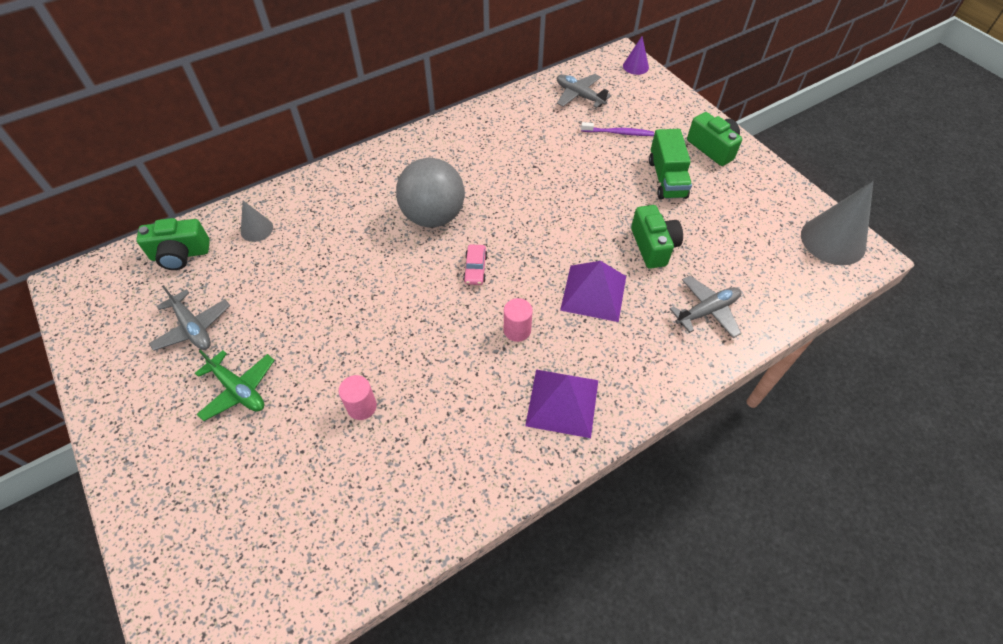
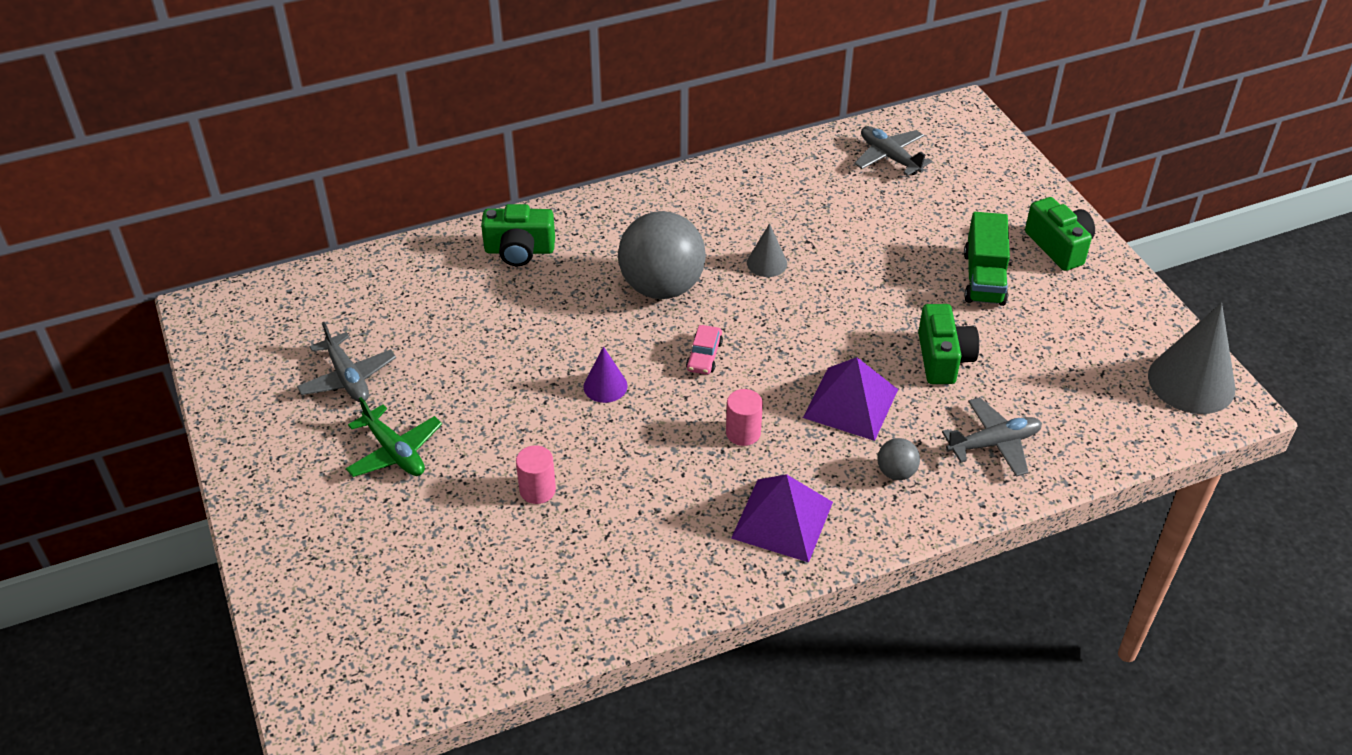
camera: 10 degrees right, 10 degrees down
(180, 254) = (340, 293): green camera -> green camera (519, 250)
(257, 229) = (436, 275): grey cone -> grey cone (767, 263)
(619, 133) = (933, 212): purple toothbrush -> none
(635, 66) = (979, 126): purple cone -> purple cone (605, 386)
(640, 347) = (896, 472): none -> grey ball

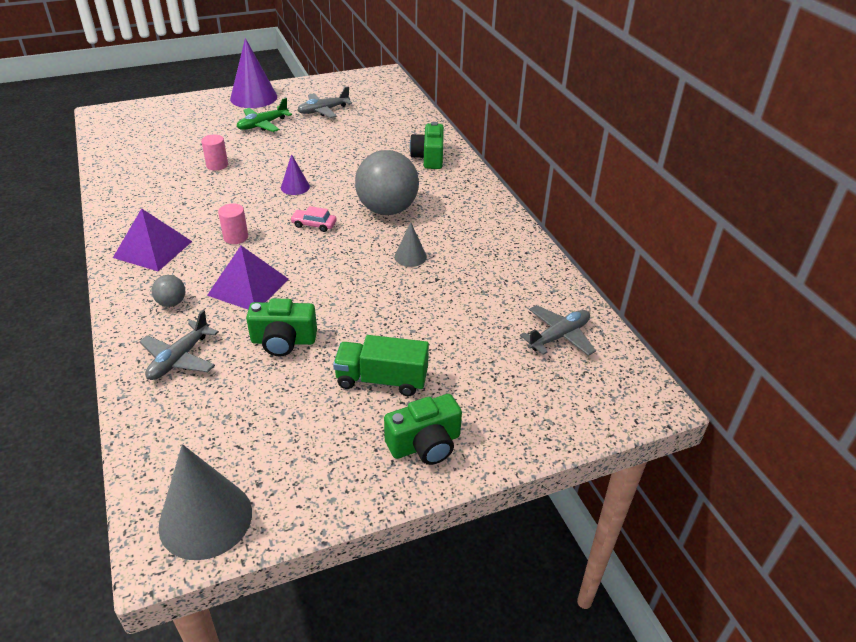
camera: 90 degrees right, 5 degrees down
(277, 481) = (253, 97): none -> purple cone
(994, 443) = (179, 359): grey plane -> grey plane turned 45 degrees clockwise

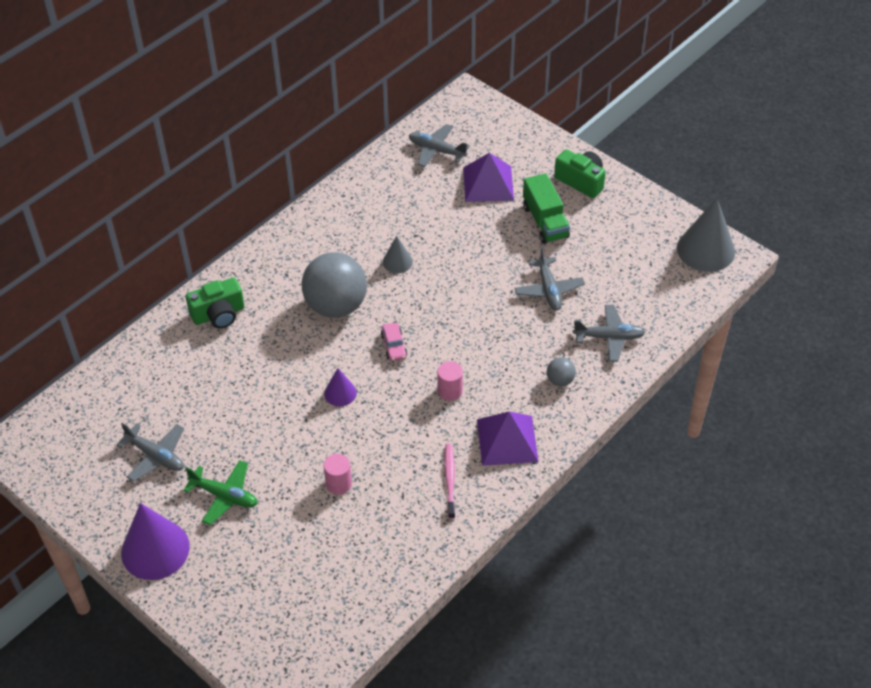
camera: 115 degrees left, 10 degrees up
(156, 210) = (450, 479): none -> pink toothbrush
(248, 287) = (507, 343): purple pyramid -> purple pyramid (488, 183)
(283, 341) = (549, 290): green camera -> grey plane

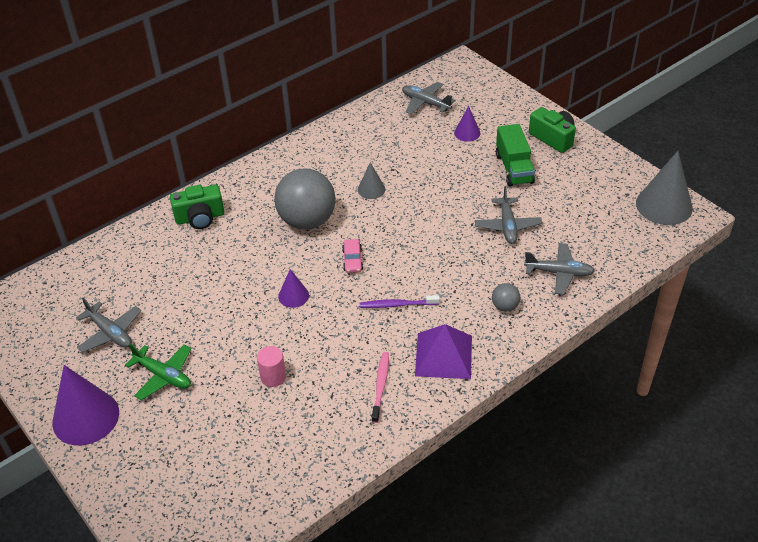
camera: 10 degrees right, 5 degrees down
(450, 391) = (397, 305): pink cylinder -> purple toothbrush
(488, 183) = (467, 133): purple pyramid -> purple cone

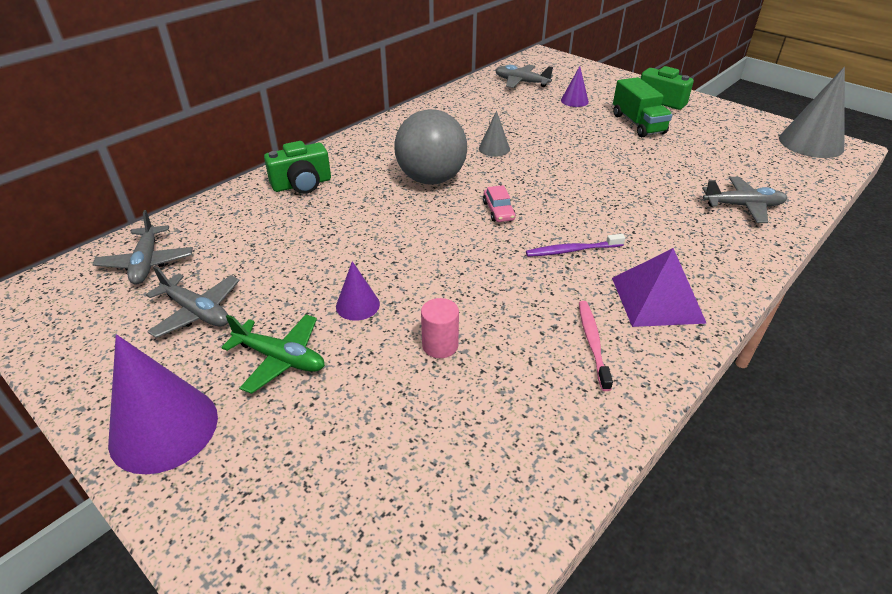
camera: 10 degrees left, 5 degrees down
(293, 296) = (438, 251): purple cone -> purple cone (357, 305)
(505, 306) = (702, 242): grey ball -> none
(507, 226) = (659, 169): grey plane -> grey plane (147, 263)

